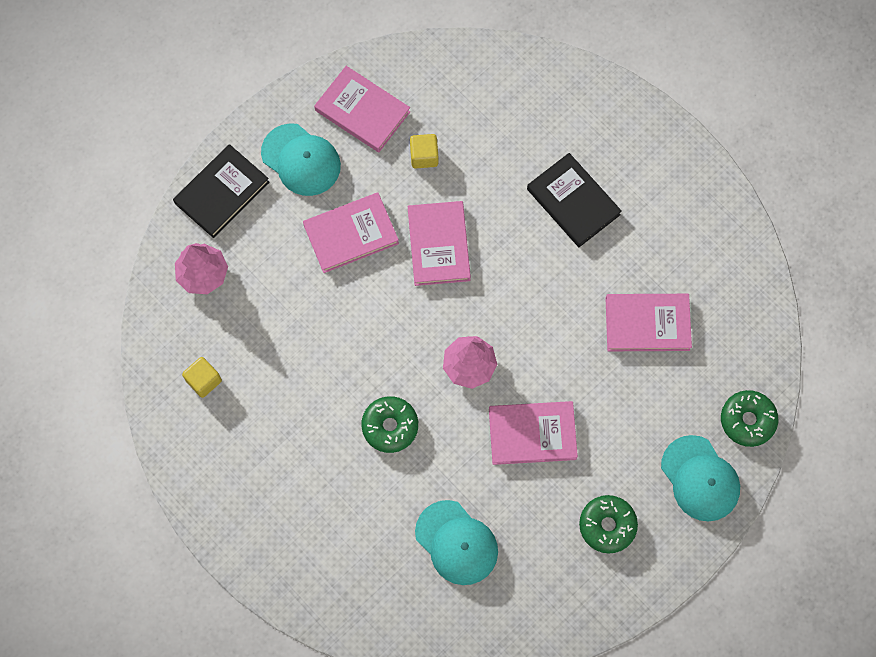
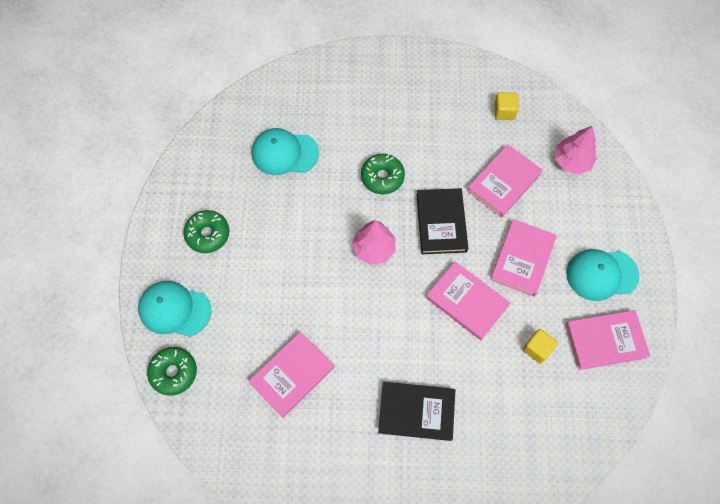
camera: 135 degrees right, 5 degrees down
(222, 192) = (618, 213): black book -> black book (441, 222)
(532, 434) = (299, 245): pink book -> pink book (504, 182)

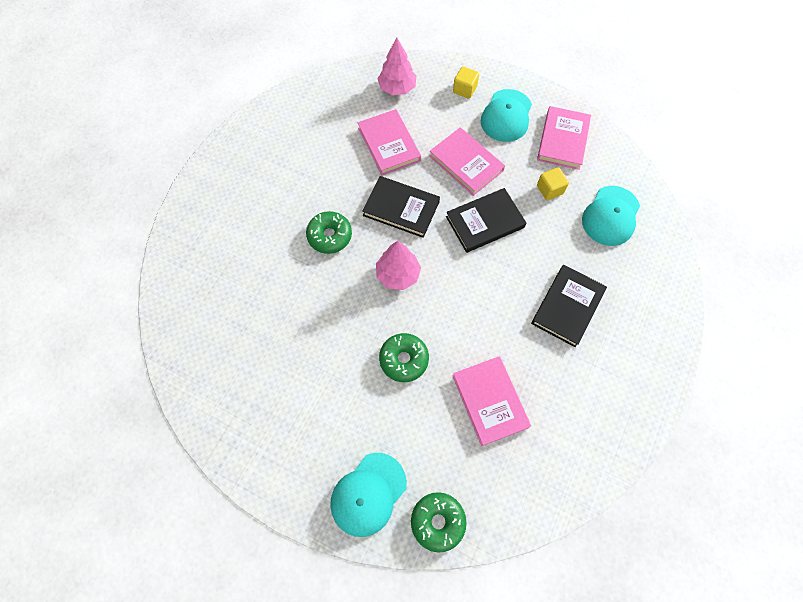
camera: 65 degrees left, 0 degrees up
(208, 234) = (301, 425): green donut -> green donut (404, 359)
(284, 153) = (253, 312): turquoise cap -> turquoise cap (611, 216)
(467, 302) = (485, 222): pink book -> black book
(504, 111) = (322, 113): yellow cube -> yellow cube (464, 89)

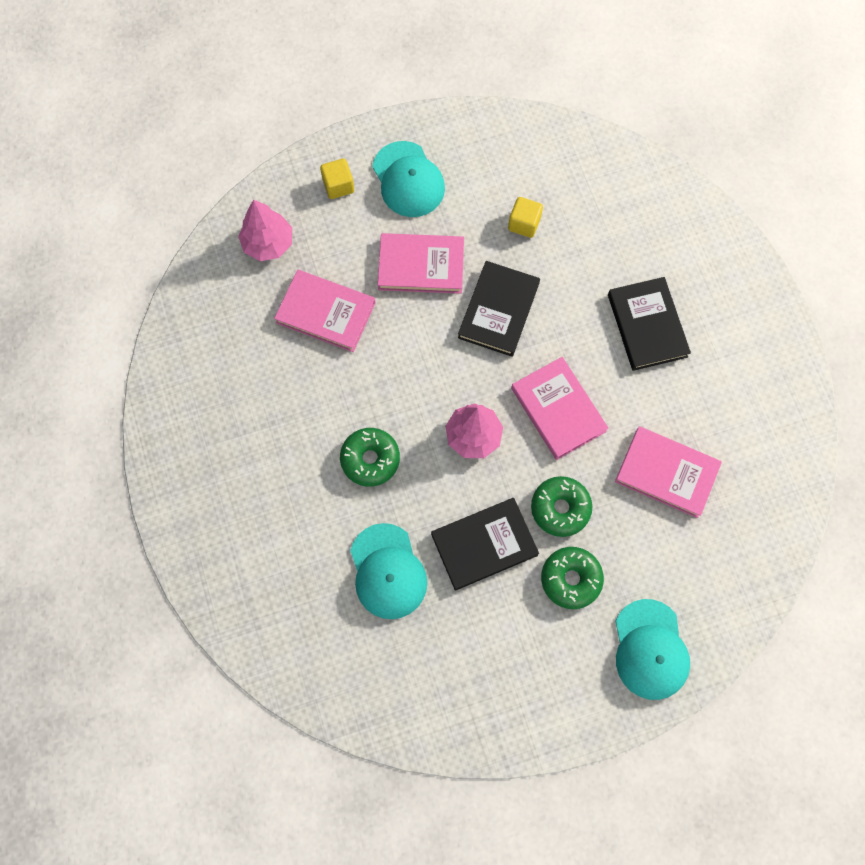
camera: 45 degrees left, 5 degrees up
(401, 208) = (408, 368): black book -> black book (484, 544)
(437, 521) = (725, 613): green donut -> green donut (570, 579)
(562, 140) = (486, 160): pink book -> pink book (558, 410)
(611, 216) = (601, 202): turquoise cap -> turquoise cap (388, 571)

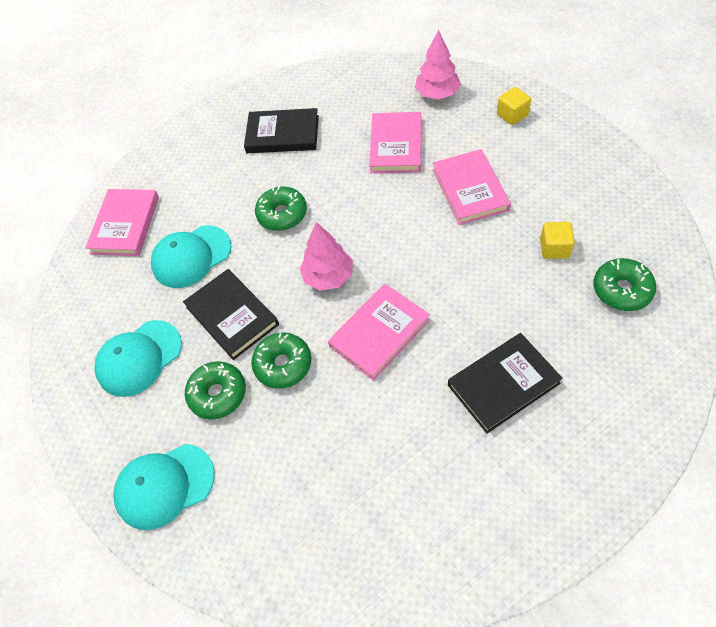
camera: 80 degrees right, 15 degrees down
(408, 179) = (546, 155): turquoise cap -> turquoise cap (139, 358)
(498, 310) = (456, 257): black book -> black book (282, 134)
(589, 192) = (621, 290): none -> green donut
(666, 473) = (350, 449): pink book -> pink book (125, 225)

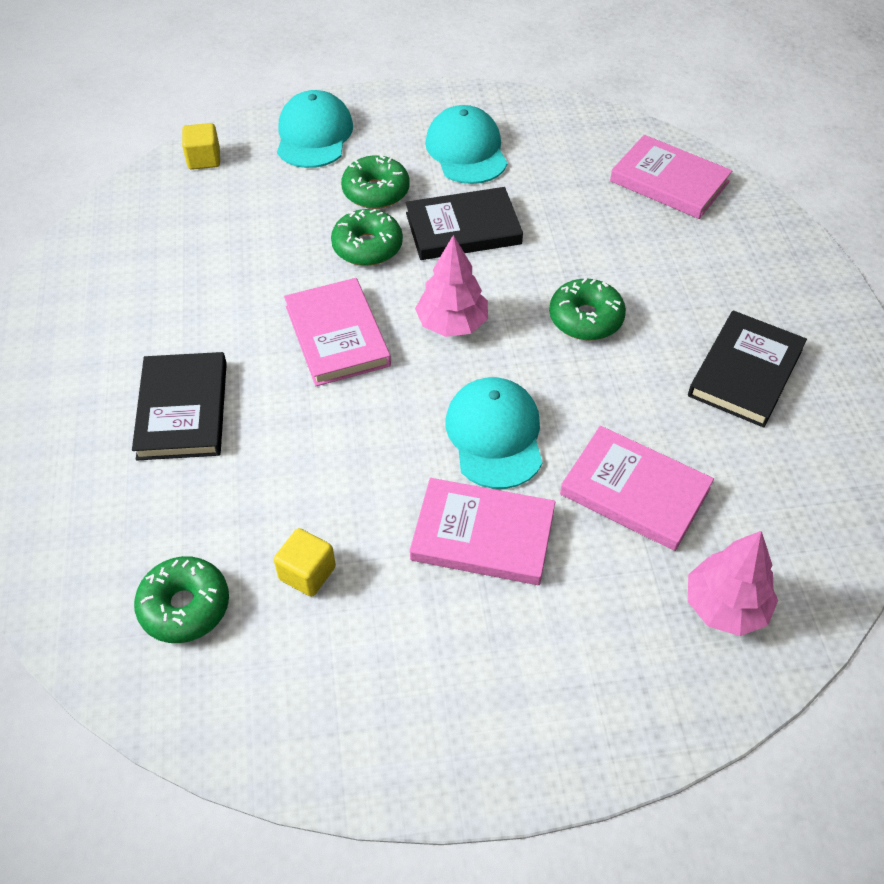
camera: 110 degrees right, 5 degrees down
(191, 256) = (576, 221): turquoise cap -> turquoise cap (495, 435)
(512, 115) = (604, 687): yellow cube -> yellow cube (204, 159)

